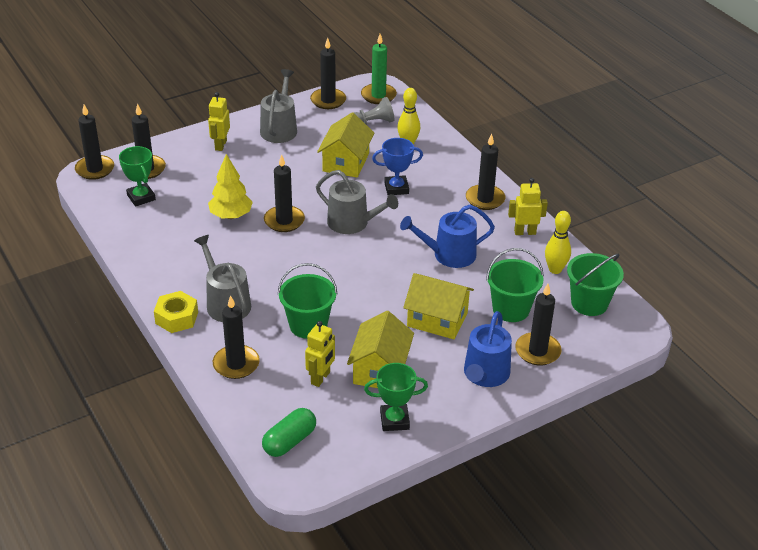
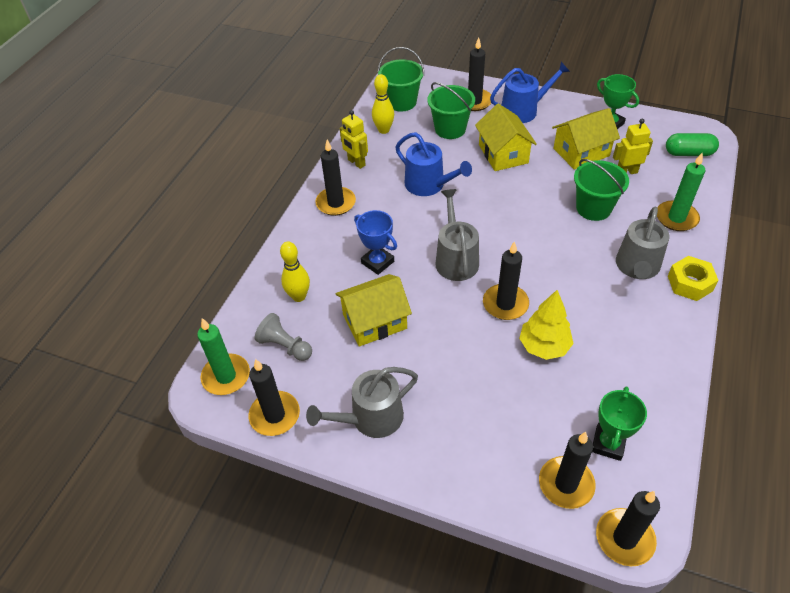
camera: 125 degrees left, 10 degrees up
(220, 145) = (453, 449): yellow robot -> none
(236, 364) = (676, 218): black candle -> green candle

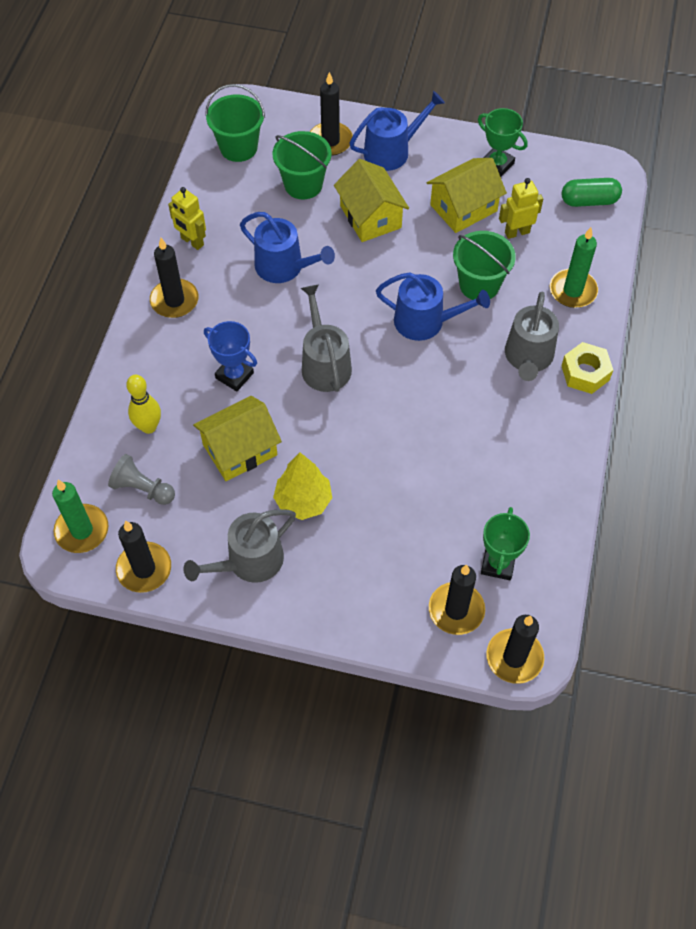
camera: 10 degrees left, 10 degrees up
(383, 130) = (220, 191): yellow bowling pin -> none
(505, 304) = (384, 415): black candle -> none
(544, 346) = (428, 462): yellow tree -> yellow tree (303, 501)
(545, 233) = (425, 321): none -> blue watering can

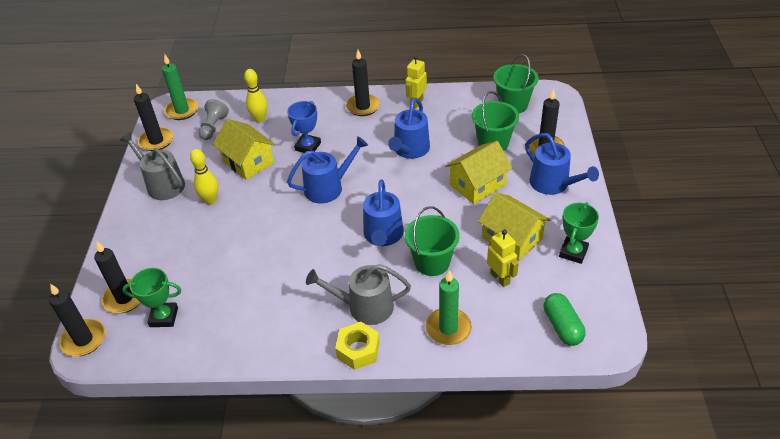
camera: 80 degrees right, 15 degrees down
(303, 501) = (210, 200): yellow tree -> yellow bowling pin
(324, 364) = (328, 187): grey watering can -> blue watering can

